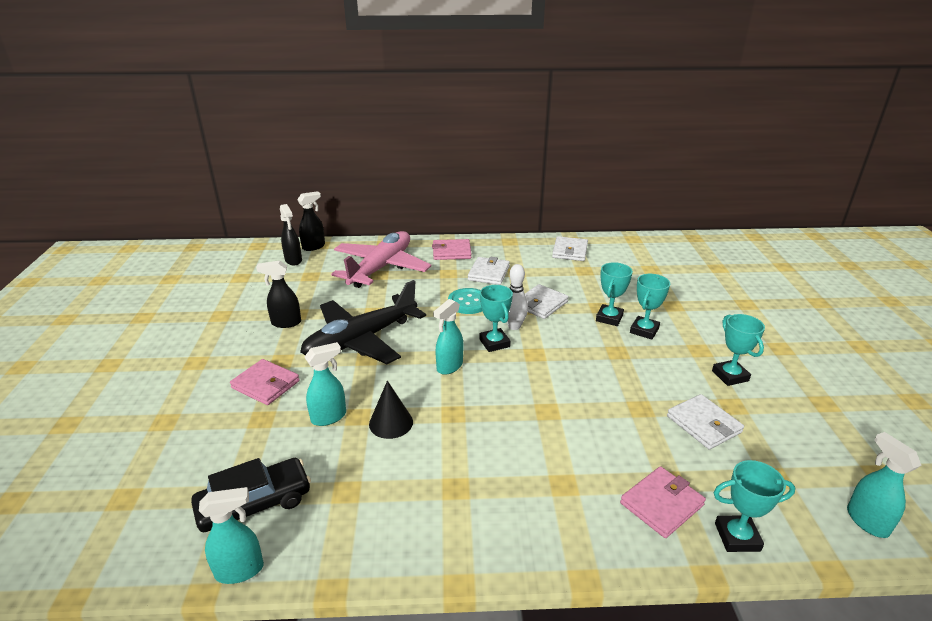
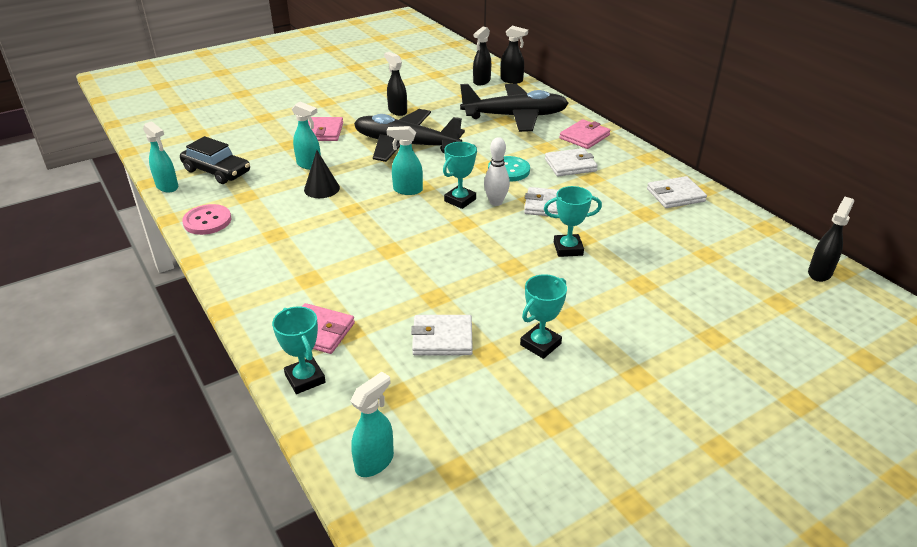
camera: 60 degrees right, 5 degrees up
(374, 545) = (207, 221): none -> pink button
(381, 268) = (515, 116): pink plane -> black plane
(451, 252) = (584, 137): pink wallet -> pink wallet turned 75 degrees clockwise
(644, 330) = (568, 274): turquoise trophy -> none
(693, 244) = (820, 273): none -> black spray bottle
(704, 424) = (442, 338): white wallet -> white wallet turned 60 degrees clockwise

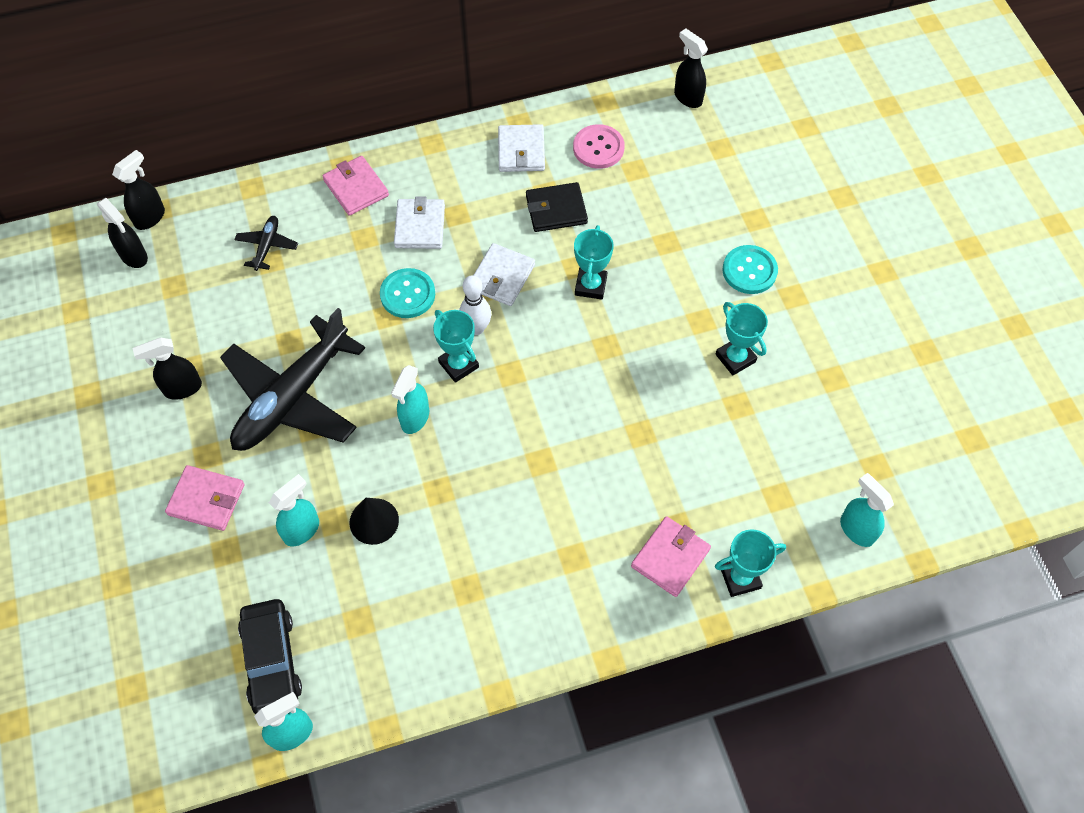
camera: 75 degrees left, 25 degrees up
(207, 221) = (408, 674): pink button -> pink button (598, 148)
(217, 171) = (272, 660): black car -> black car turned 120 degrees clockwise
(442, 338) = (708, 441): white wallet -> none
(515, 116) = (267, 246): black plane -> black plane, size x0.42
(631, 220) = (556, 210): none -> black wallet
(647, 341) = (749, 271): none -> turquoise button

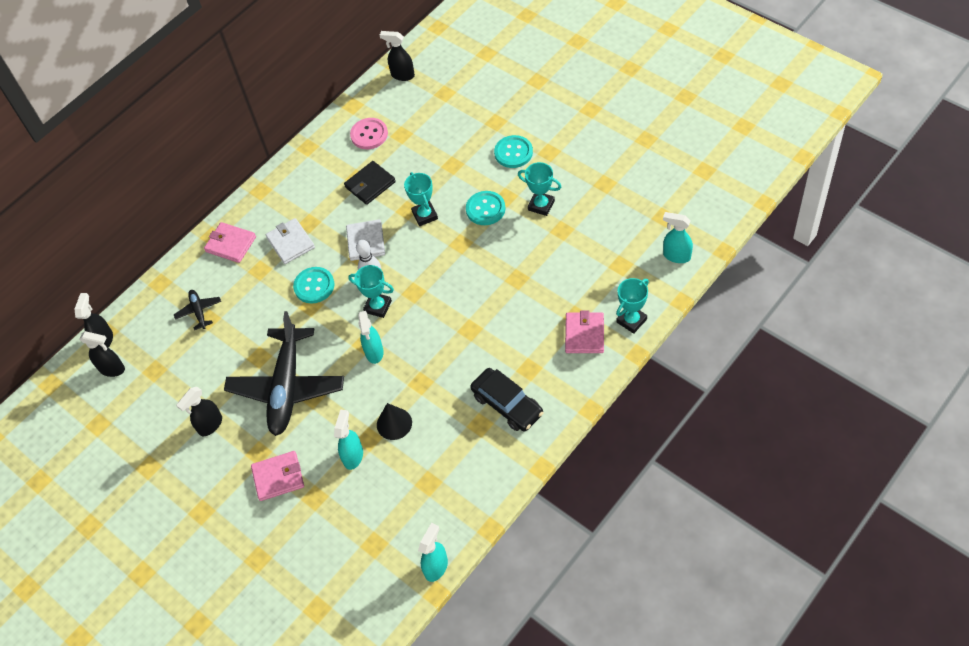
camera: 25 degrees left, 5 degrees down
(272, 660) = (392, 537): black car -> black car (507, 404)
(521, 151) = (321, 163): white wallet -> none
(666, 321) = (485, 209): none -> turquoise button

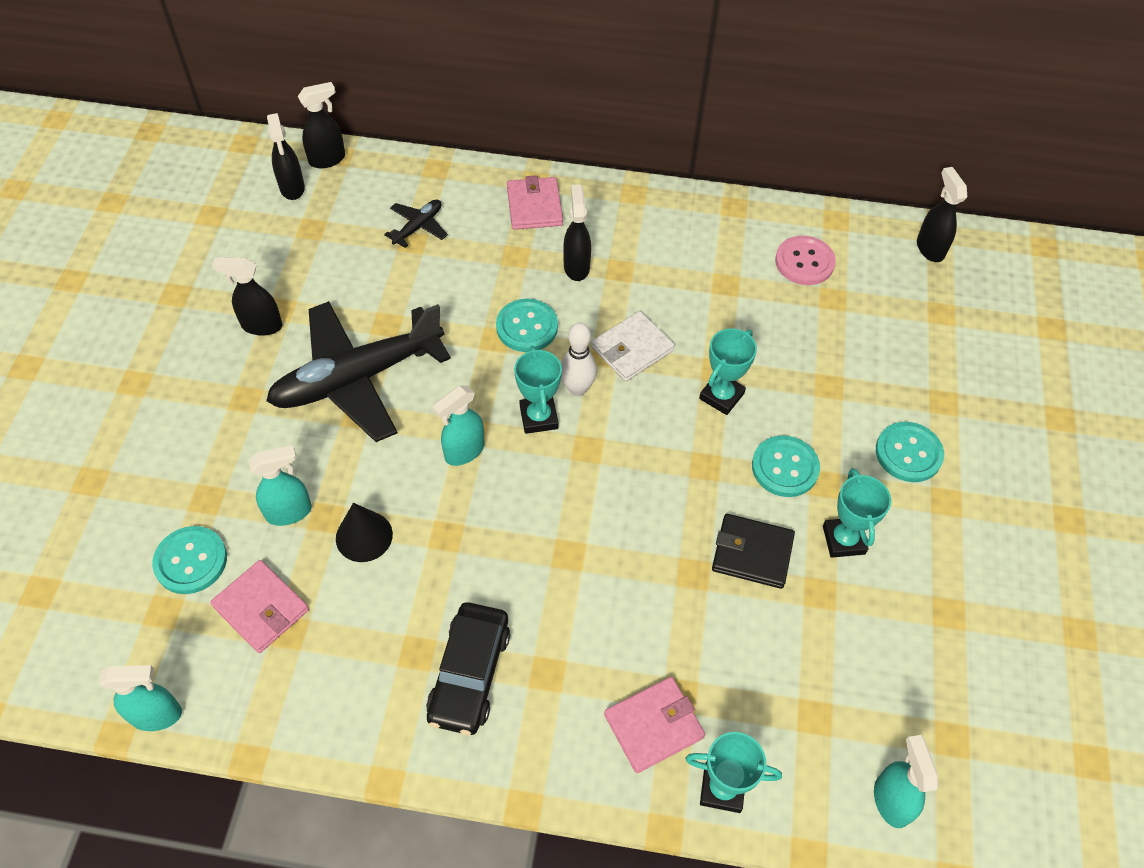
camera: 50 degrees right, 0 degrees up
(278, 477) = (219, 440): pink wallet -> pink wallet (261, 608)
(290, 243) = (576, 266): white wallet -> black spray bottle
(351, 519) = (191, 561): none -> turquoise button
(370, 184) = (726, 305): black wallet -> black wallet (752, 553)

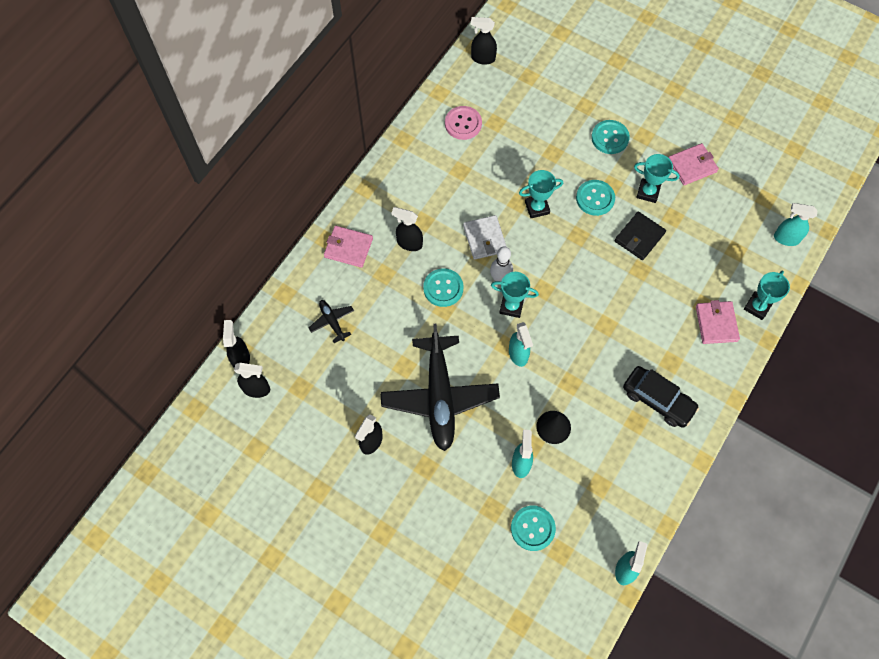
camera: 65 degrees left, 10 degrees up
(261, 608) = (579, 496): pink wallet -> pink wallet (692, 166)
(721, 396) = (537, 208): turquoise trophy -> turquoise trophy turned 75 degrees counterclockwise

